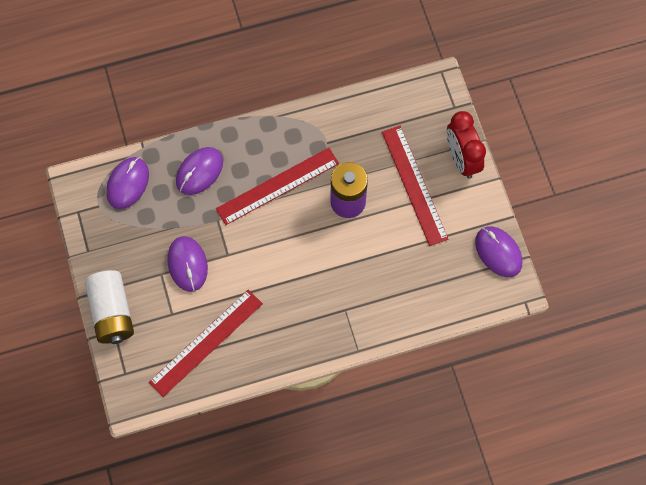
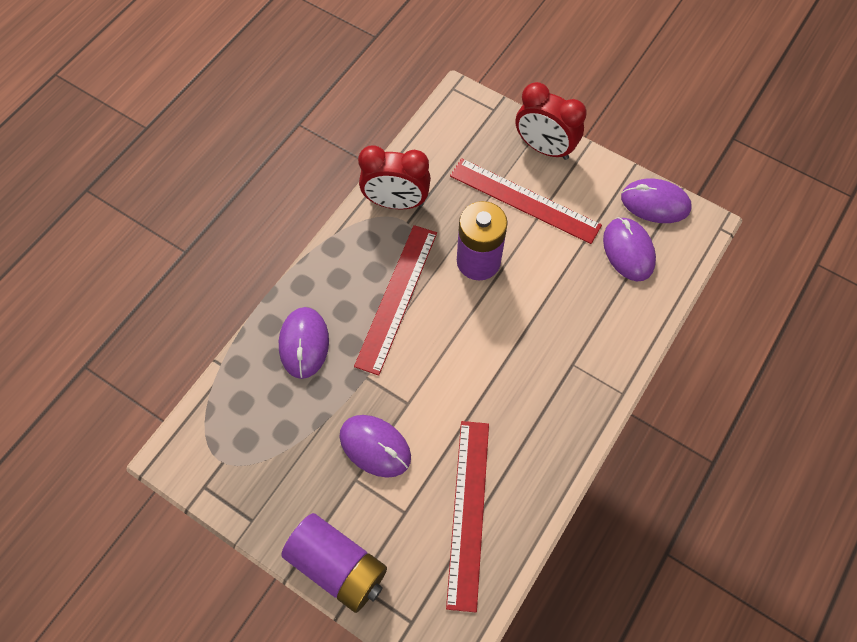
camera: 40 degrees left, 5 degrees down
(112, 312) = (338, 566): white battery -> purple battery
(128, 184) = (236, 414): purple mouse -> purple mouse (628, 250)
(332, 124) = (396, 202): none -> red clock

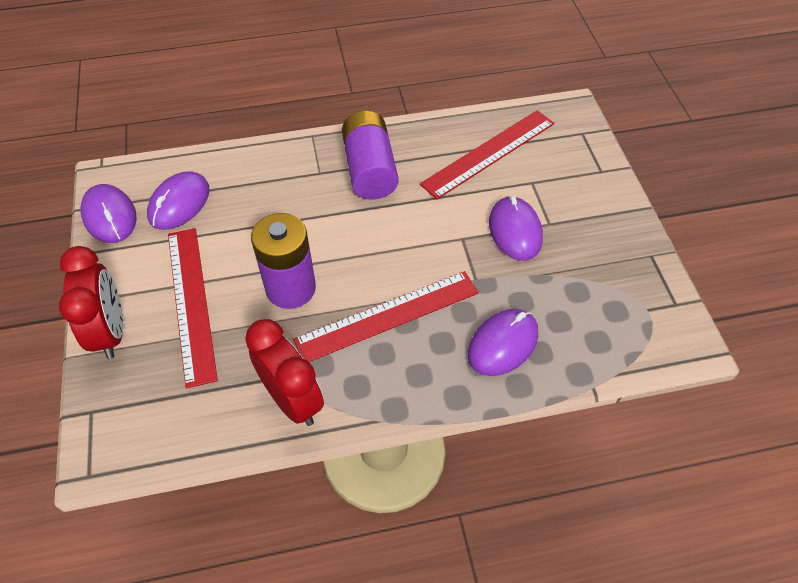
camera: 135 degrees left, 10 degrees down
(338, 566) = (606, 188): purple battery -> purple battery (369, 170)

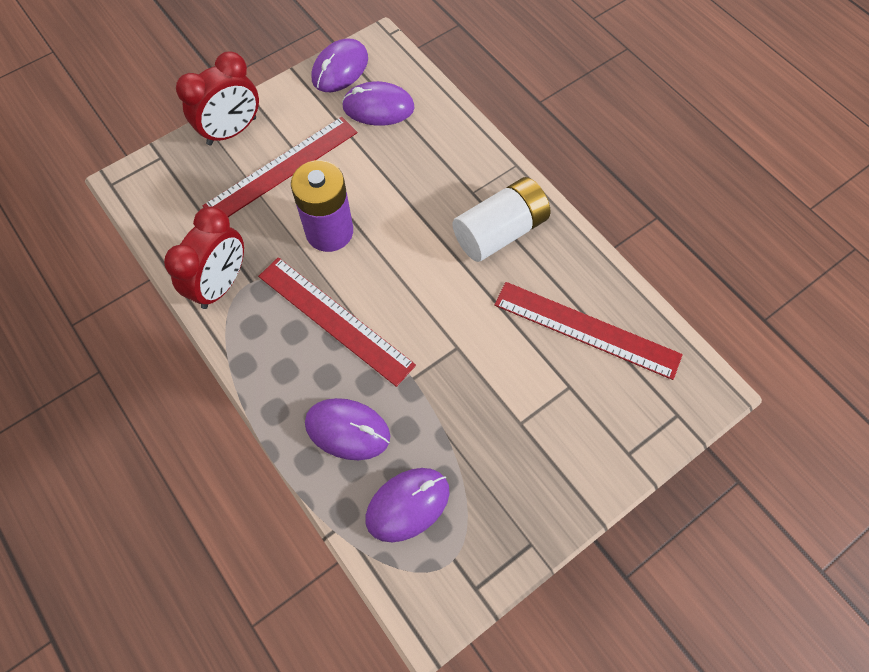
camera: 65 degrees right, 10 degrees up
(369, 170) = (500, 231): purple battery -> white battery
(515, 231) = (492, 393): purple mouse -> purple mouse (407, 505)

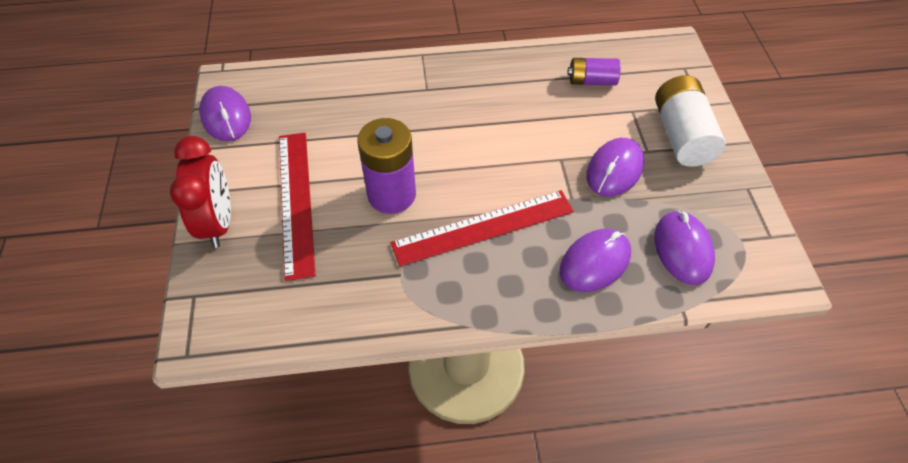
camera: 60 degrees left, 10 degrees down
(221, 284) = (386, 300): red clock -> none
(378, 107) = (292, 109): purple mouse -> purple mouse (614, 170)
(500, 231) = (475, 89): white battery -> white battery (681, 135)
(586, 330) = (591, 81): red ruler -> purple battery

